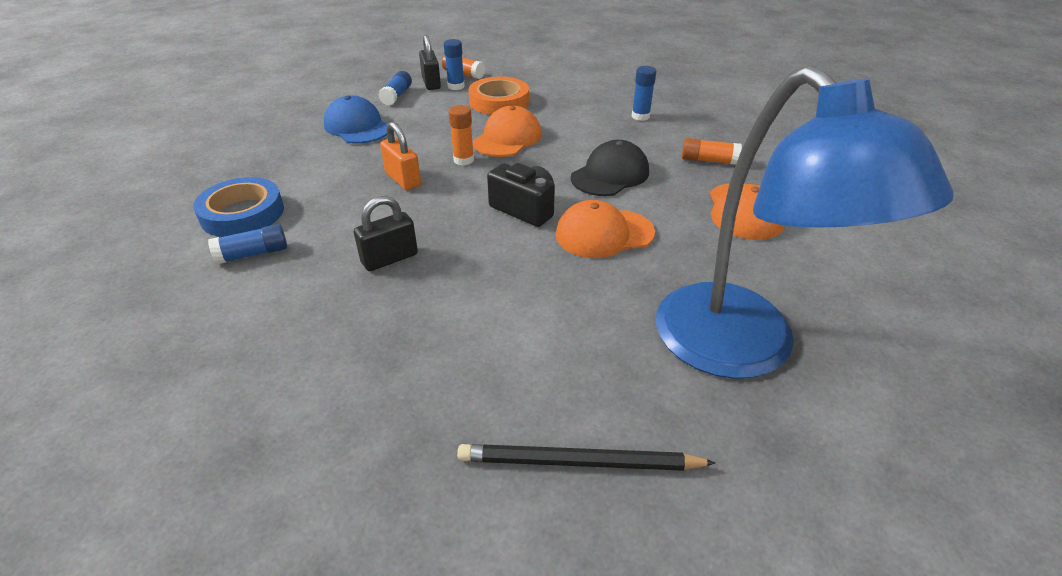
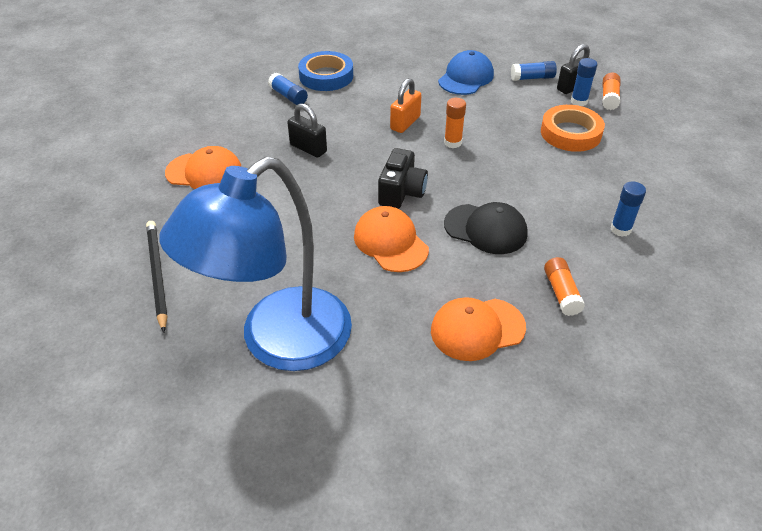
camera: 70 degrees right, 5 degrees up
(507, 138) = (506, 155): orange cap -> orange cap (204, 172)

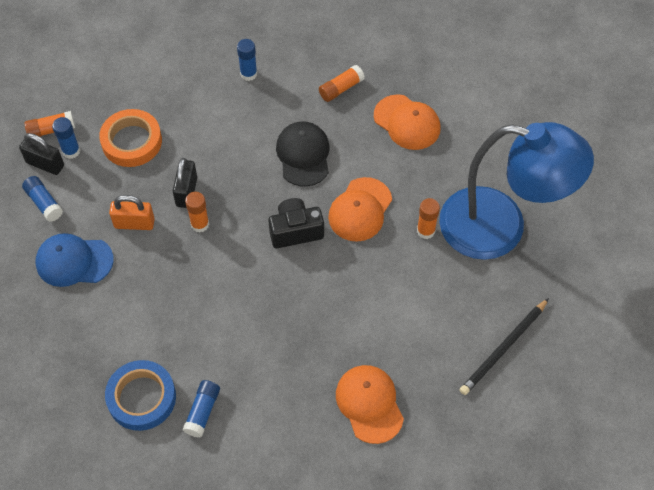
camera: 120 degrees left, 15 degrees up
(308, 148) = (280, 337): black padlock -> black padlock (186, 192)
(327, 279) = (425, 231): none -> orange glue stick
(405, 123) = (190, 277): orange padlock -> orange padlock (134, 223)

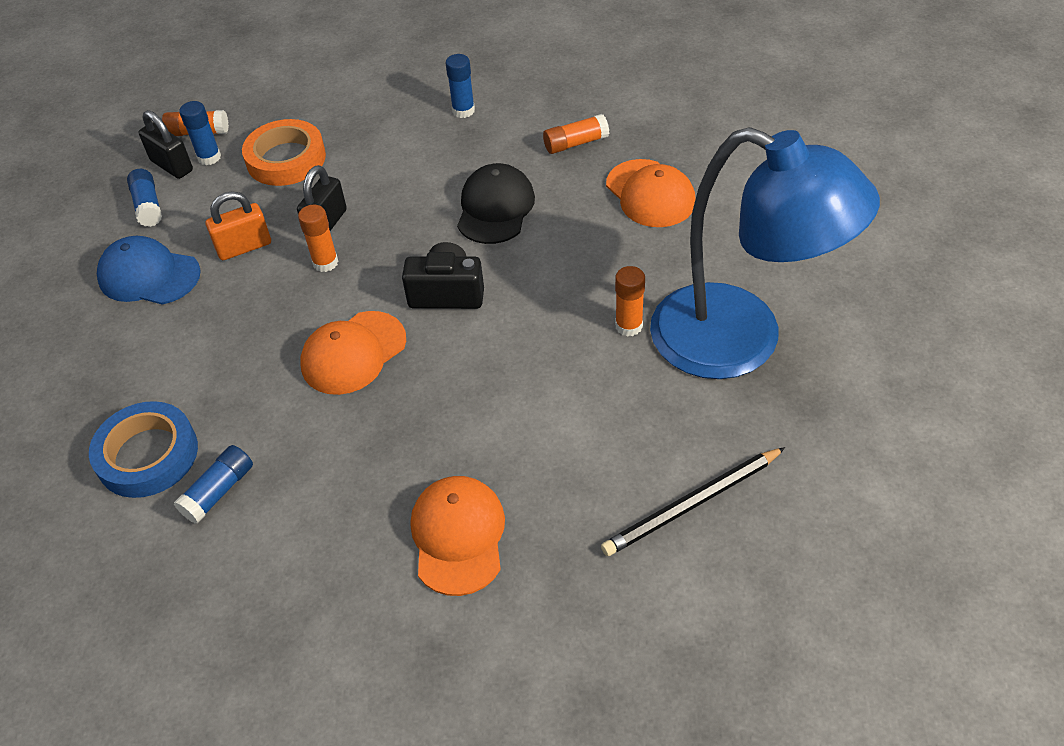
camera: 20 degrees right, 10 degrees down
(134, 223) = (244, 247): orange padlock -> orange padlock turned 45 degrees counterclockwise
(360, 210) = (545, 284): orange cap -> orange cap (353, 353)

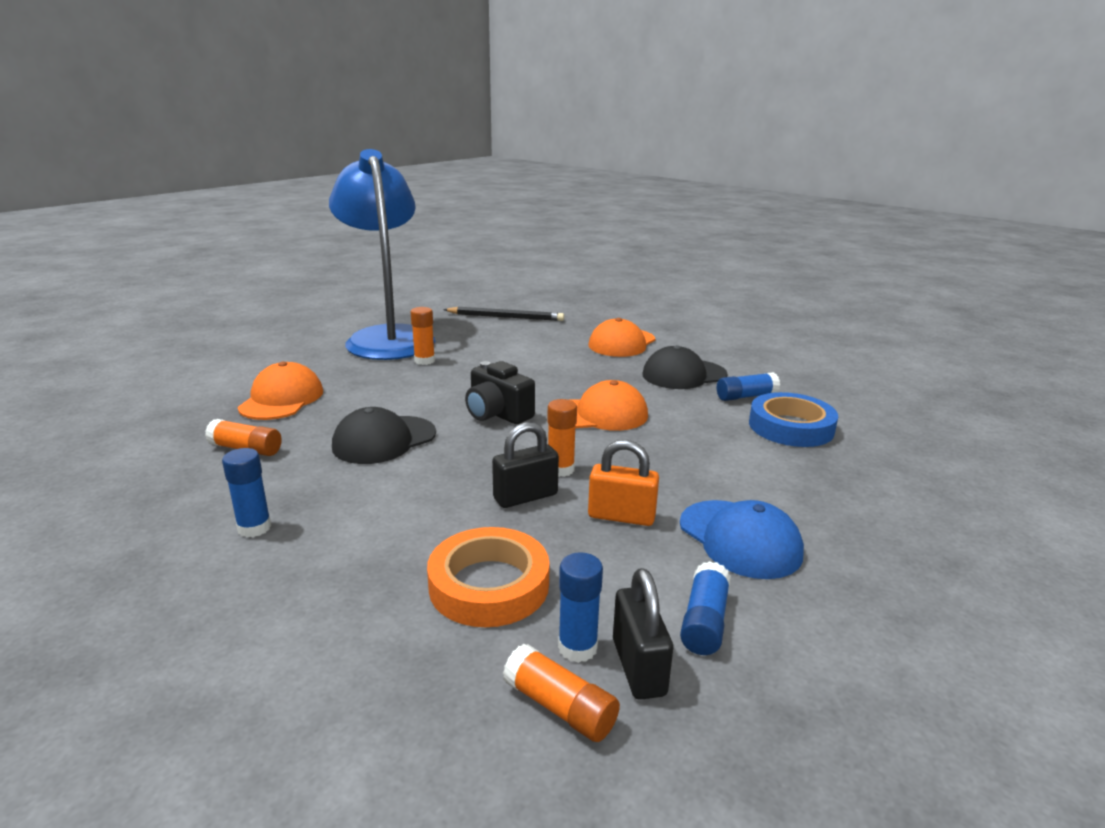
camera: 145 degrees left, 25 degrees down
(318, 497) = (683, 375): none -> black cap

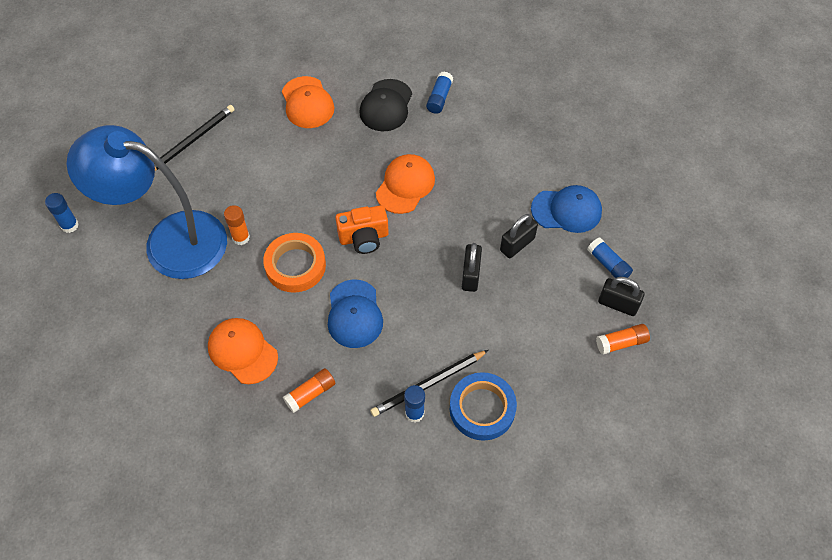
camera: 55 degrees left, 35 degrees up
(311, 523) = (428, 384): none -> black pencil
(384, 440) = (354, 314): black cap -> blue cap
(489, 585) = (533, 329): orange tape -> orange tape (295, 265)
(497, 414) = (364, 237): black camera -> orange camera
(560, 469) = (454, 244): orange glue stick -> none
(577, 647) = (594, 318): blue glue stick -> blue glue stick (70, 225)
(621, 516) = (517, 244): orange padlock -> black padlock
(791, 427) = (489, 107): blue tape -> blue tape (482, 408)

